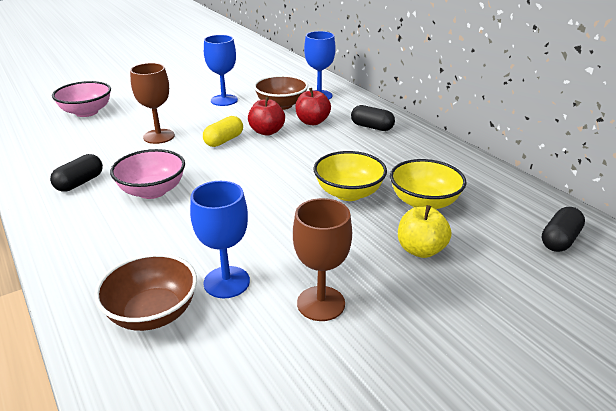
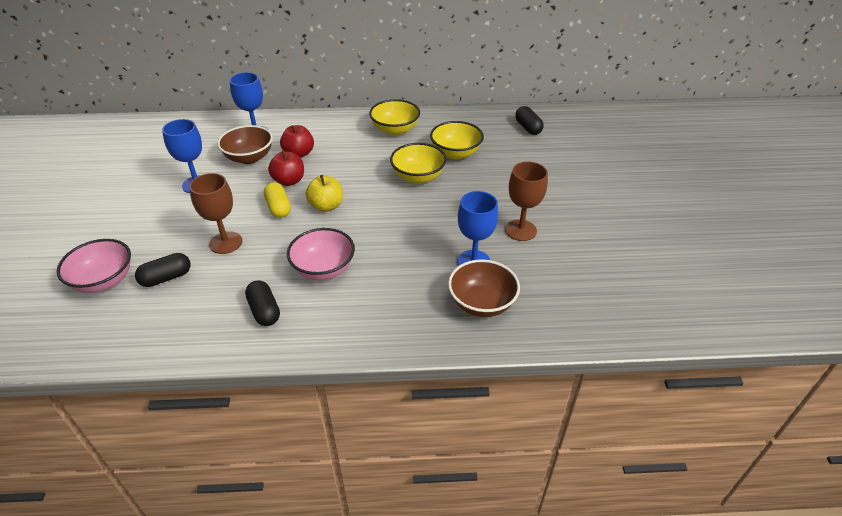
camera: 60 degrees left, 10 degrees up
(372, 127) = (339, 131): black capsule -> black capsule (166, 278)
(416, 152) = (395, 130): none -> yellow bowl
(420, 250) = (500, 175): yellow apple -> yellow apple (326, 206)

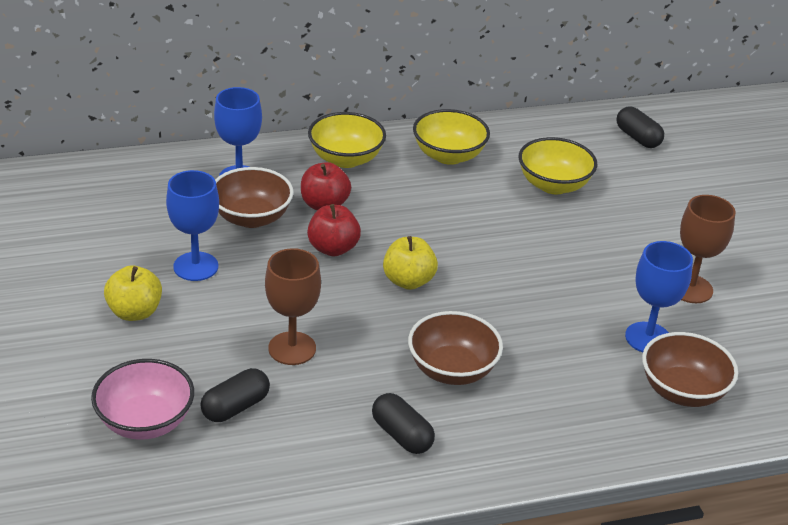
camera: 15 degrees left, 5 degrees down
(142, 209) = (135, 312): none -> yellow apple
(278, 208) = (340, 290): yellow capsule -> none
(323, 269) = (452, 370): pink bowl -> brown bowl
(418, 177) = (517, 225): yellow bowl -> yellow bowl (346, 159)

